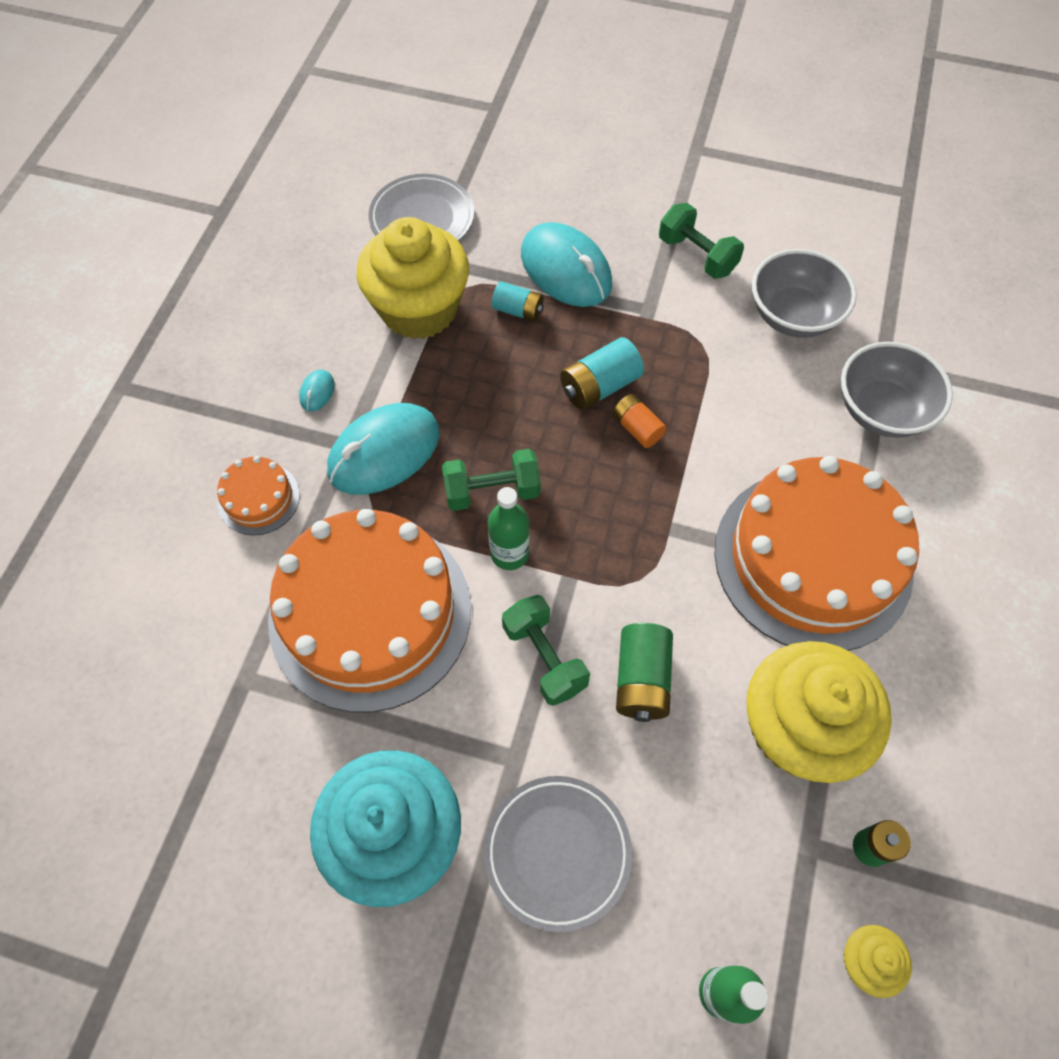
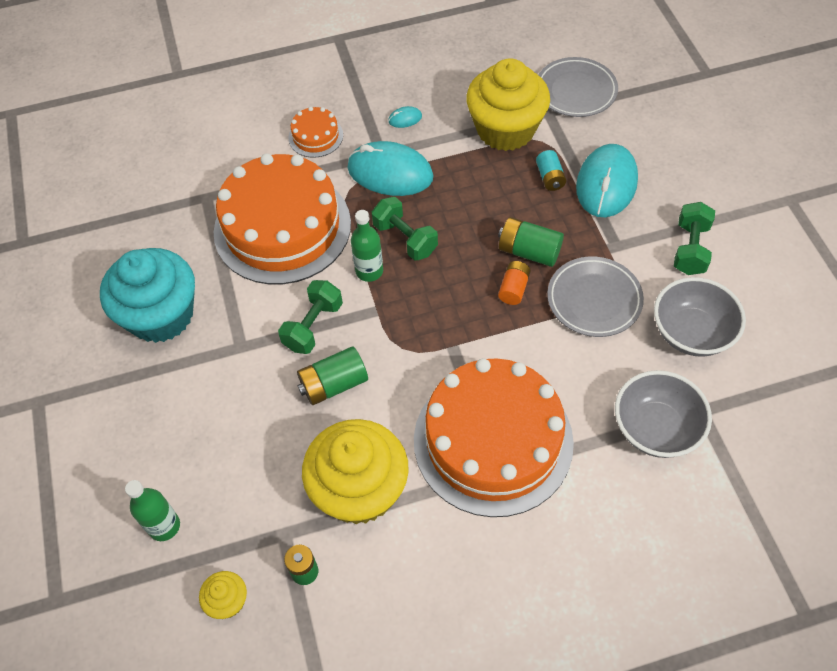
camera: 60 degrees right, 5 degrees down
(557, 852) = (198, 397): grey plate -> grey plate (594, 300)
(599, 386) = (529, 251): turquoise battery -> green battery

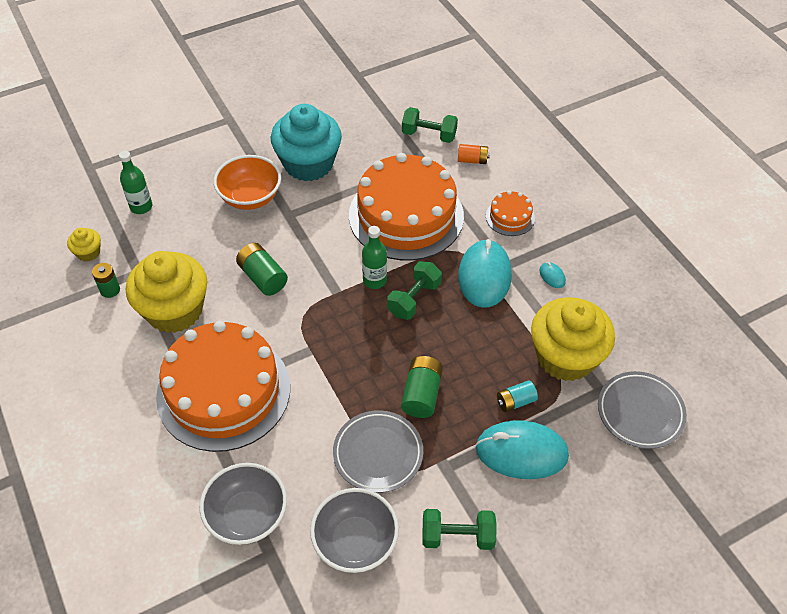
camera: 75 degrees right, 5 degrees down
(195, 387) = (250, 197): none -> orange bowl
(313, 326) = (314, 254): green dumbbell -> green dumbbell (429, 135)
(513, 289) = (377, 387): orange battery -> orange battery (472, 160)

